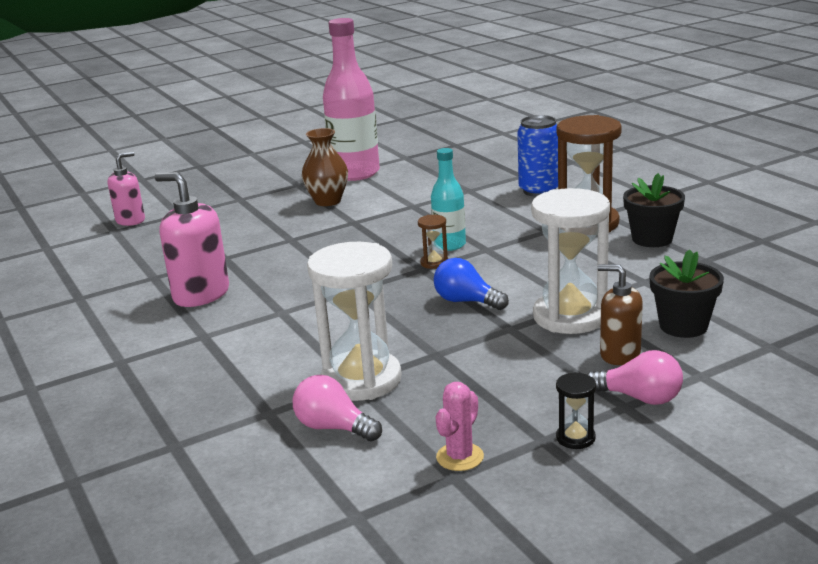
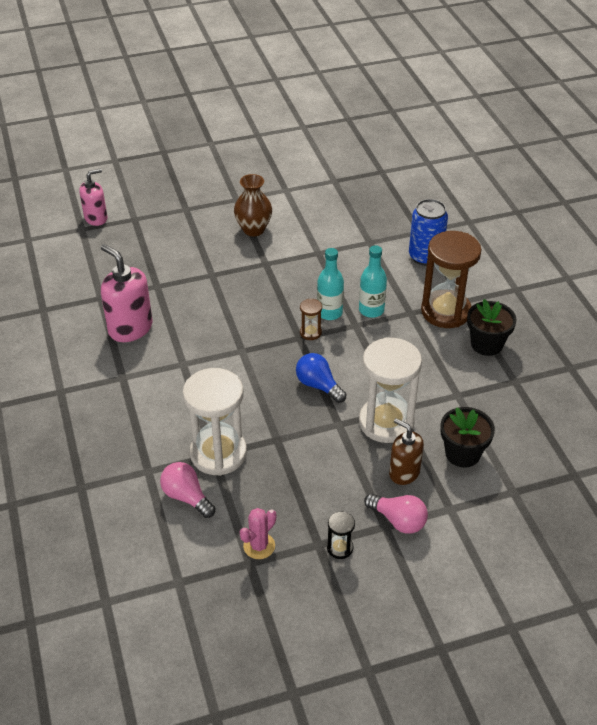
camera: 10 degrees right, 20 degrees up
(355, 173) = (286, 194): pink bottle -> none
(499, 236) = (371, 310): none -> turquoise bottle

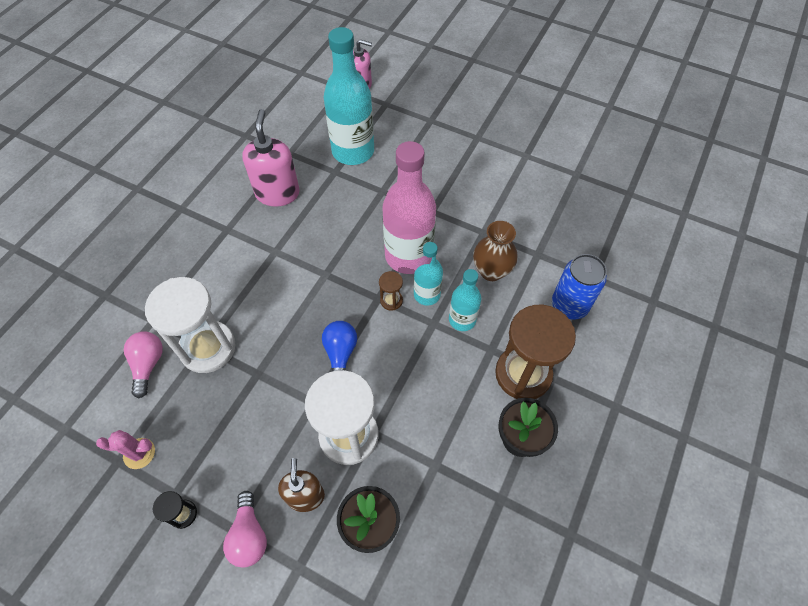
camera: 45 degrees right, 15 degrees up
(153, 264) = (353, 151): none -> turquoise bottle
(253, 229) = (458, 174): brown vase -> brown vase (491, 271)
(286, 300) = (408, 256): none -> pink bottle

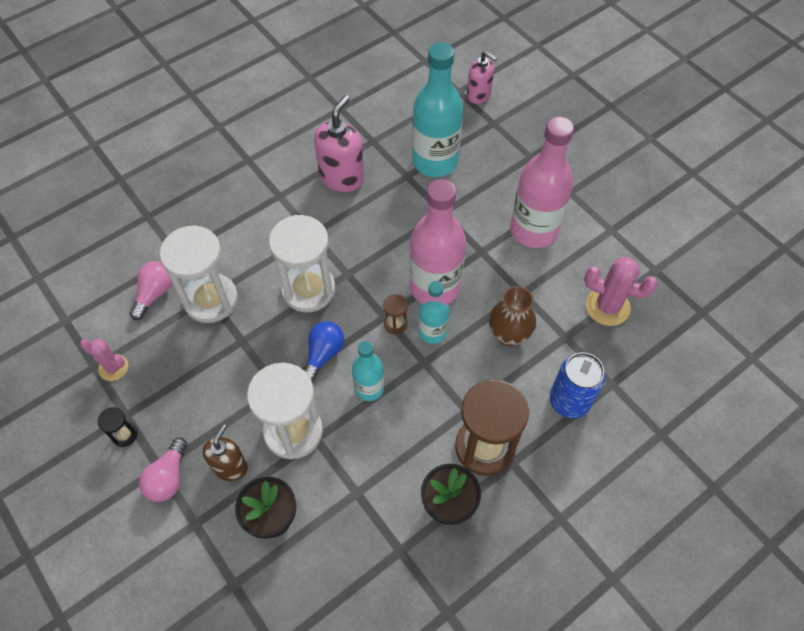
camera: 25 degrees right, 0 degrees up
(297, 302) = (308, 289): none -> white hourglass
(462, 320) = (453, 370): turquoise bottle -> turquoise bottle (369, 388)
(465, 178) = (533, 230): none -> pink bottle
(556, 217) = (607, 307): none -> pink cactus

